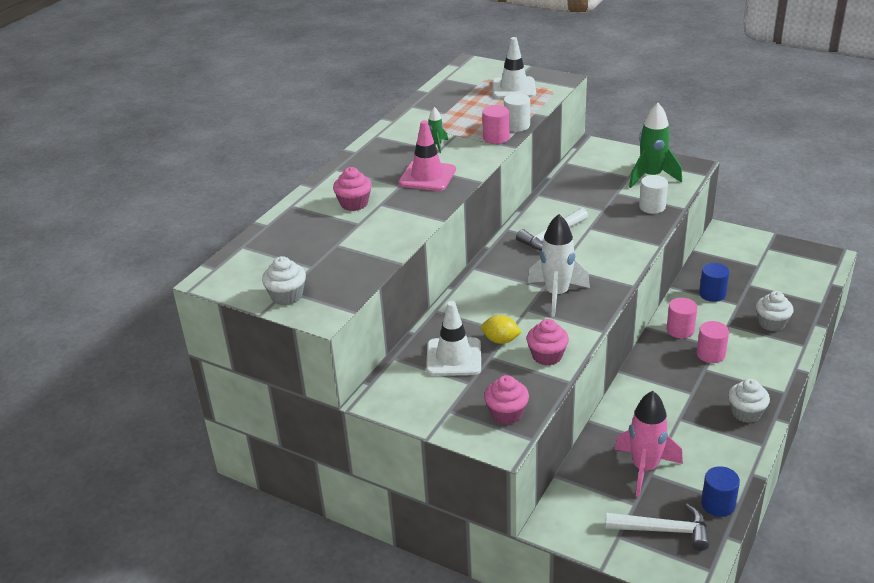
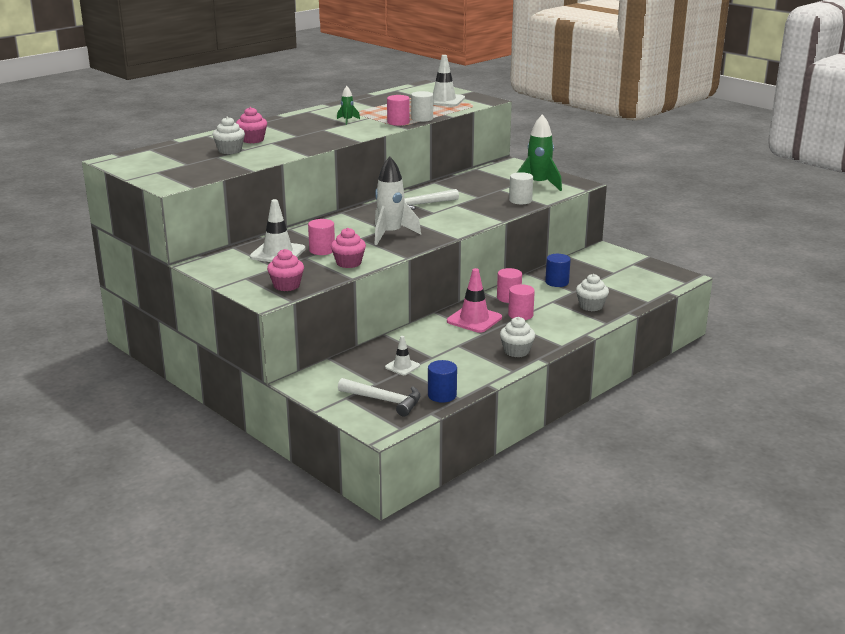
camera: 15 degrees right, 10 degrees down
(287, 296) = (154, 174): white cupcake -> white cupcake (230, 150)
(427, 176) = (322, 134): pink traffic cone -> pink traffic cone (474, 319)
(500, 340) = (322, 250): yellow lemon -> pink cylinder
(644, 469) = (402, 366): pink rocket -> white traffic cone

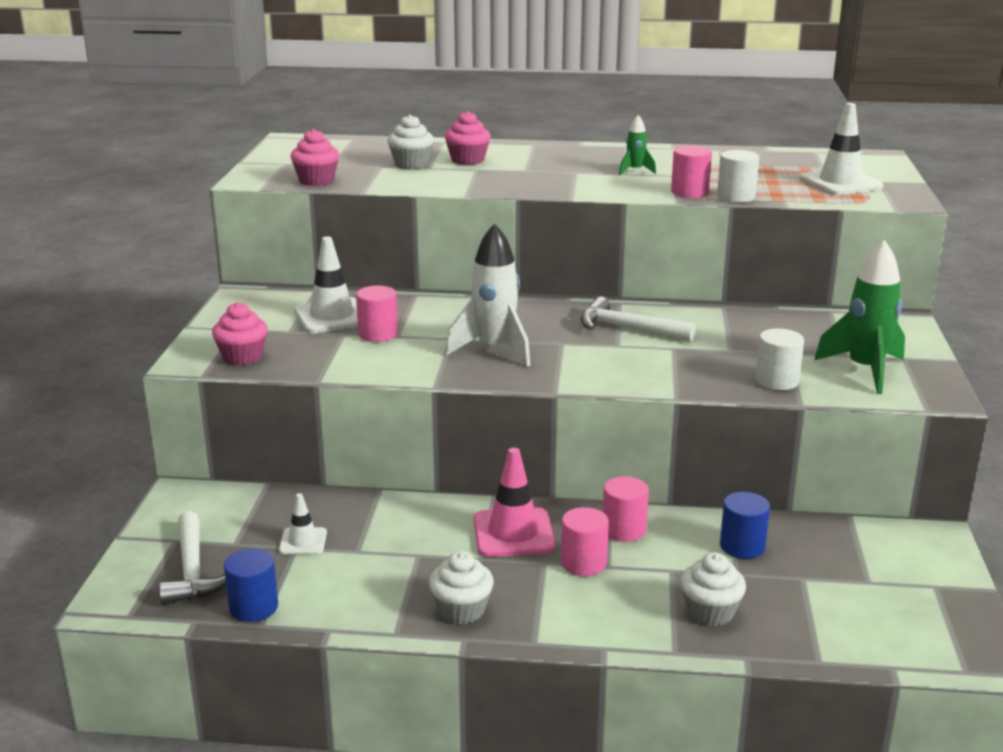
camera: 50 degrees right, 0 degrees up
(348, 263) = (362, 362): pink cupcake -> pink cupcake (316, 180)

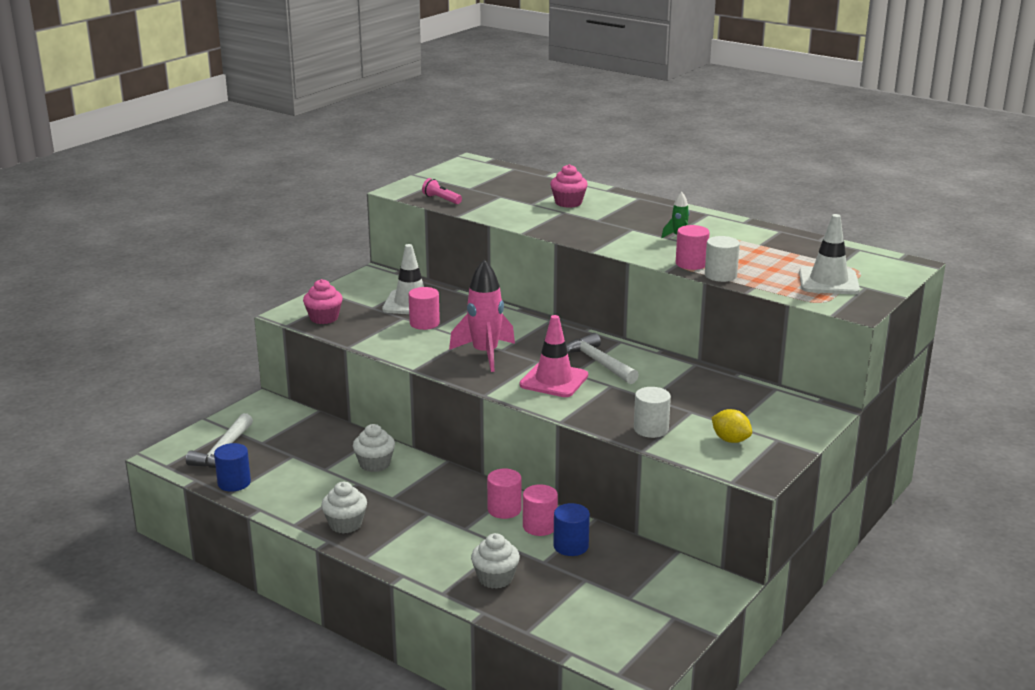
camera: 30 degrees right, 0 degrees up
(303, 541) = (300, 453): white traffic cone -> none
(316, 180) = (441, 199): pink cupcake -> pink flashlight
(411, 164) = (523, 198): white cupcake -> white cupcake (375, 464)
(494, 350) = (485, 354): white rocket -> pink rocket
(513, 533) = (430, 489): pink traffic cone -> pink traffic cone (554, 380)
(583, 563) = (452, 521): pink cylinder -> pink cylinder (539, 526)
(864, 370) = (730, 440): green rocket -> yellow lemon

